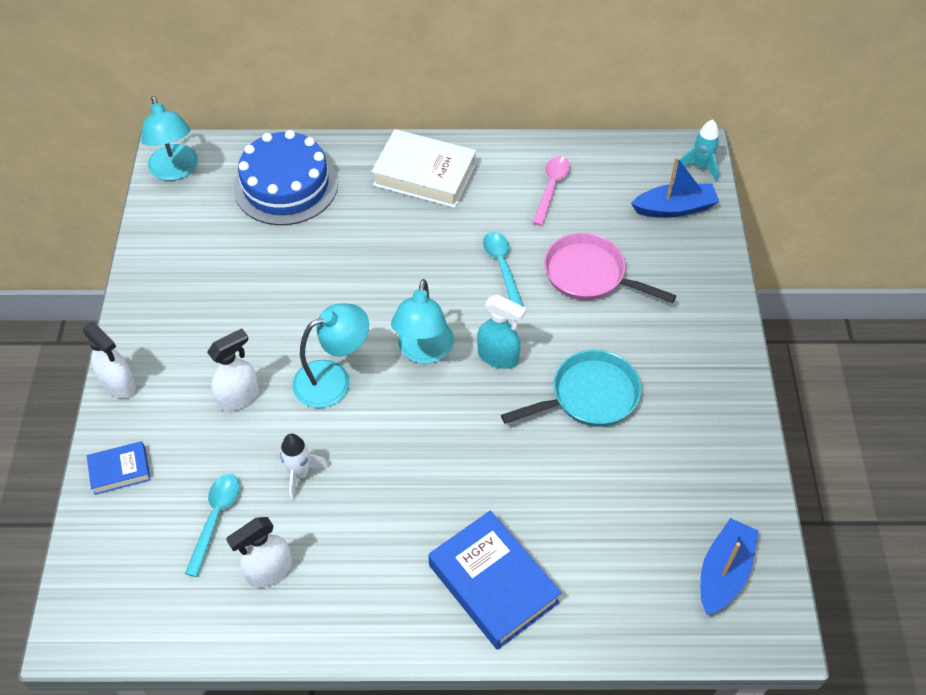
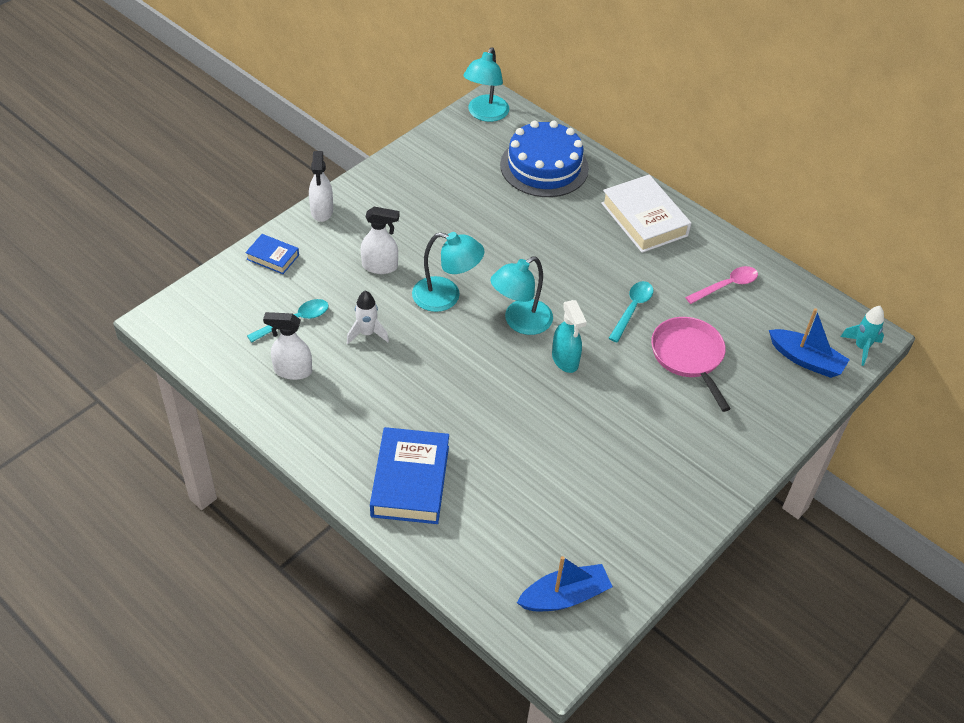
camera: 40 degrees right, 5 degrees down
(589, 396) = (599, 427): turquoise pan -> none

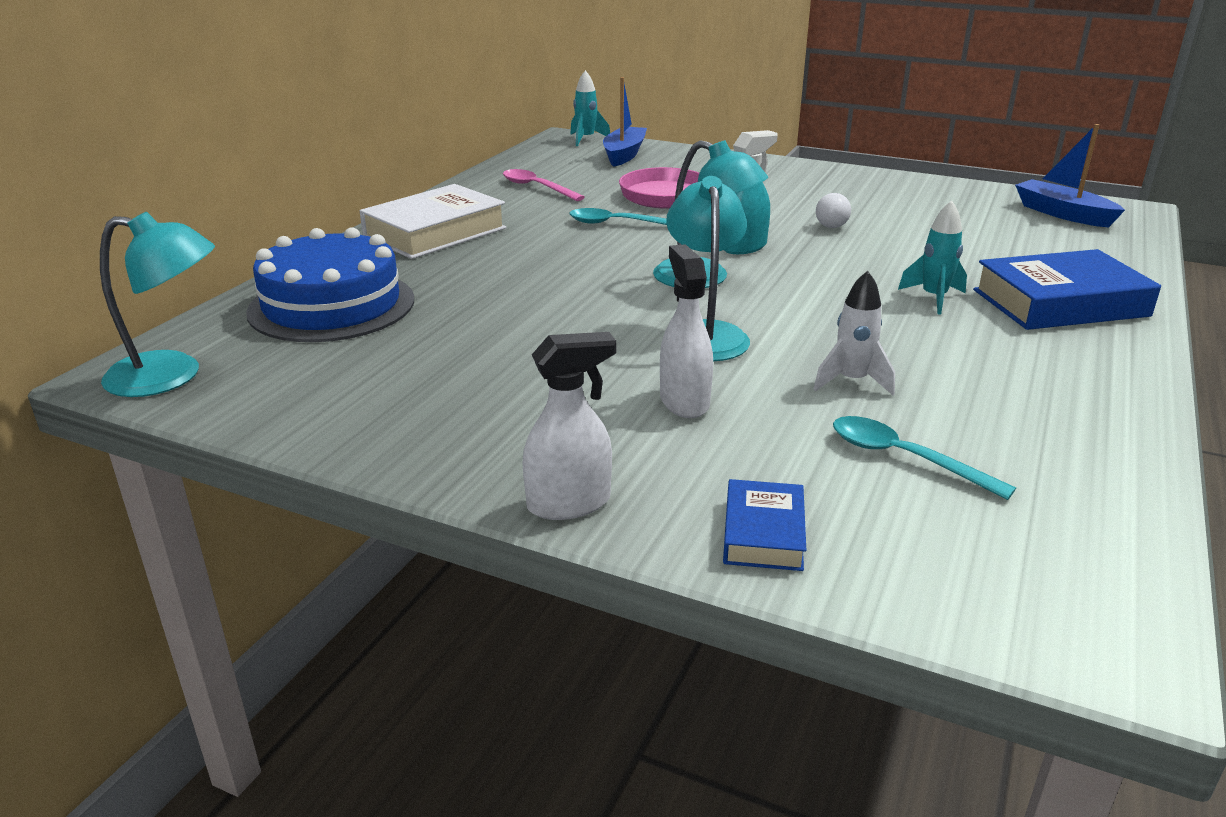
camera: 105 degrees left, 20 degrees down
(292, 370) = (1013, 431): white spray bottle -> none
(445, 419) = (933, 298): none -> turquoise rocket
(593, 428) = (833, 224): none -> white light bulb

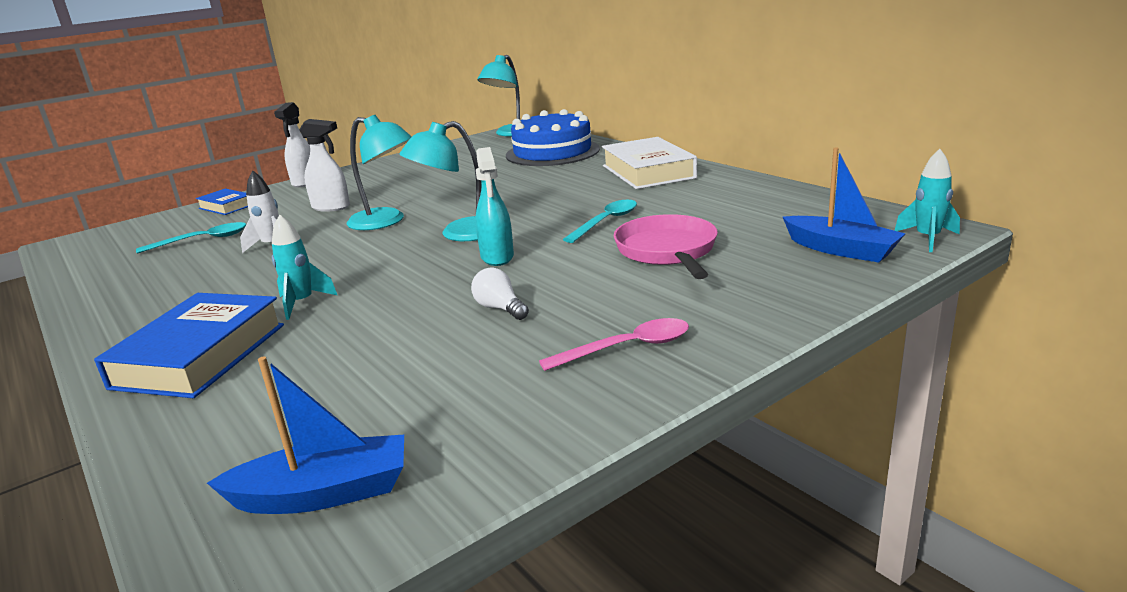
camera: 120 degrees right, 5 degrees down
(537, 187) = (736, 204): pink spoon -> pink spoon (627, 348)

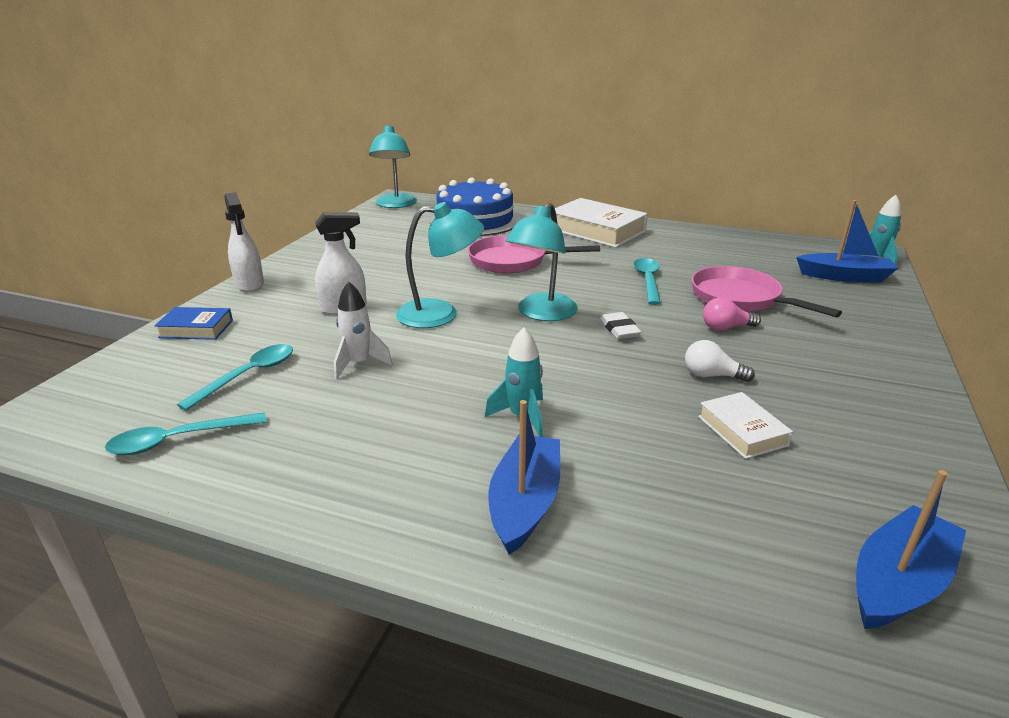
camera: 35 degrees left, 5 degrees up
(108, 269) = (178, 440): none -> turquoise spoon
(200, 355) = (525, 503): blue book -> blue boat
(436, 354) = (742, 431): none -> white book
(497, 257) = (619, 329): turquoise spray bottle -> white eraser
(518, 189) = (513, 261): none -> pink pan
(597, 273) = (726, 328): none -> pink light bulb
(627, 348) = (860, 384): pink spoon -> none

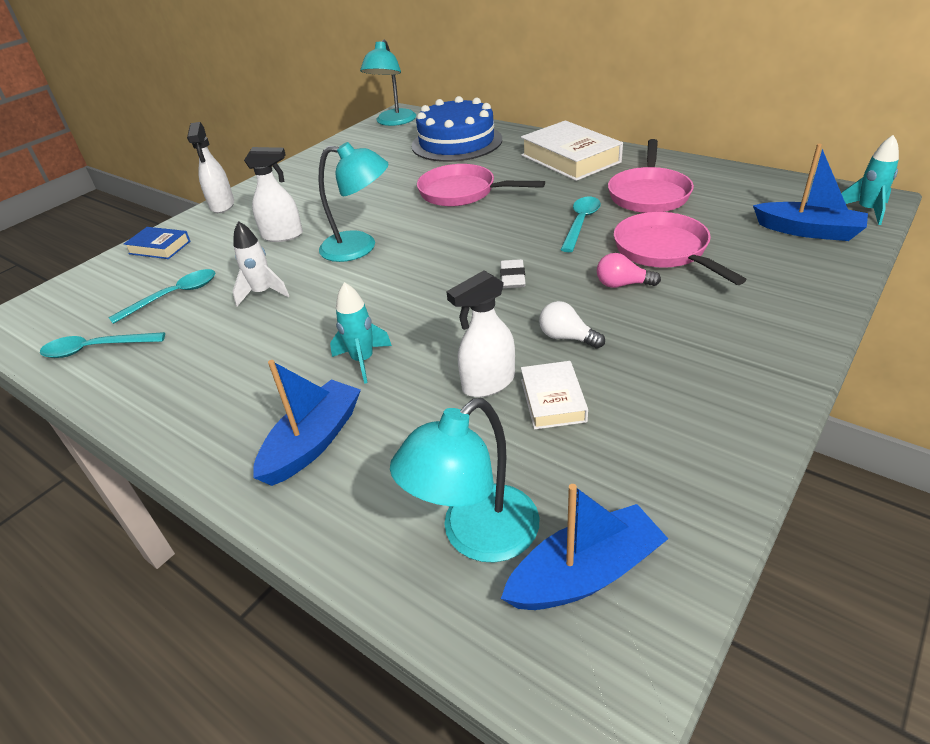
camera: 20 degrees right, 10 degrees up
(541, 313) = (450, 254): turquoise lamp -> turquoise lamp (476, 536)
(668, 423) = (488, 383): none -> white spray bottle
(690, 255) = (648, 194): none -> pink pan

